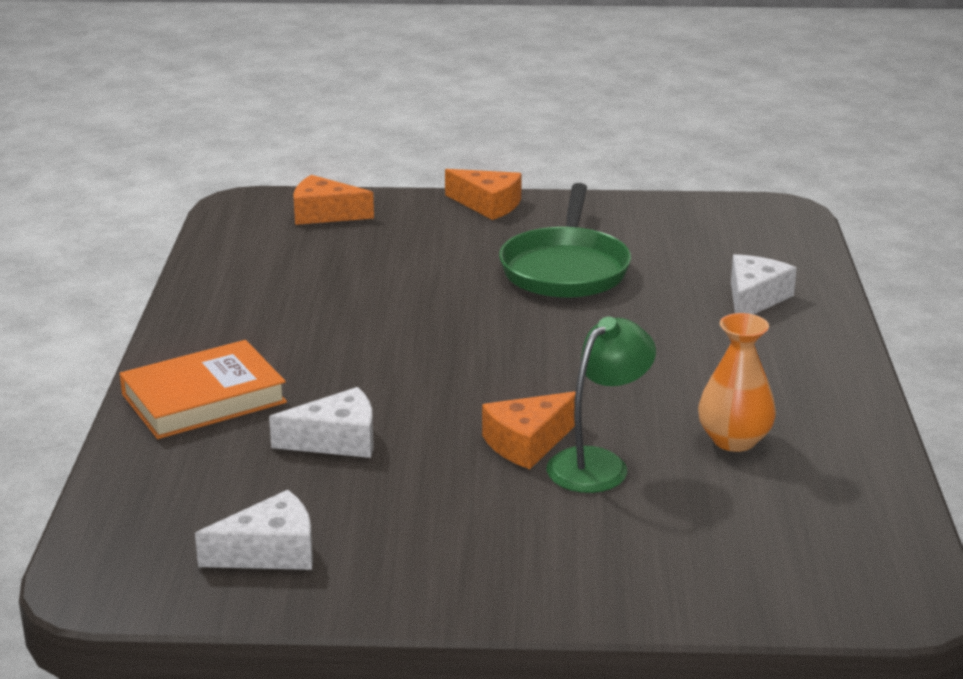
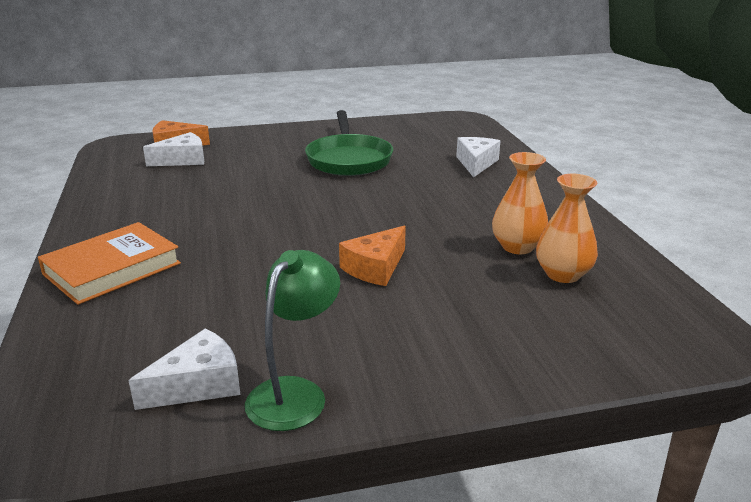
camera: 15 degrees left, 0 degrees up
(337, 440) = (229, 285): white cheese -> white cheese (183, 160)
(488, 205) = (283, 131): orange cheese -> none
(598, 463) = (433, 275): green lamp -> green lamp (295, 393)
(771, 487) = (563, 274): none -> orange vase

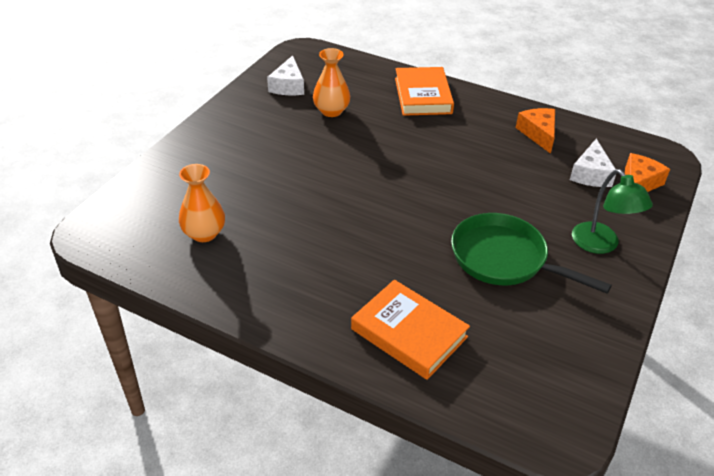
camera: 130 degrees right, 15 degrees up
(295, 393) = (250, 102): green lamp -> green lamp (601, 245)
(375, 268) = (311, 171): orange cheese -> orange cheese (538, 134)
(476, 163) = (409, 333): white cheese -> orange book
(517, 247) = (254, 240): orange vase -> orange vase (331, 111)

